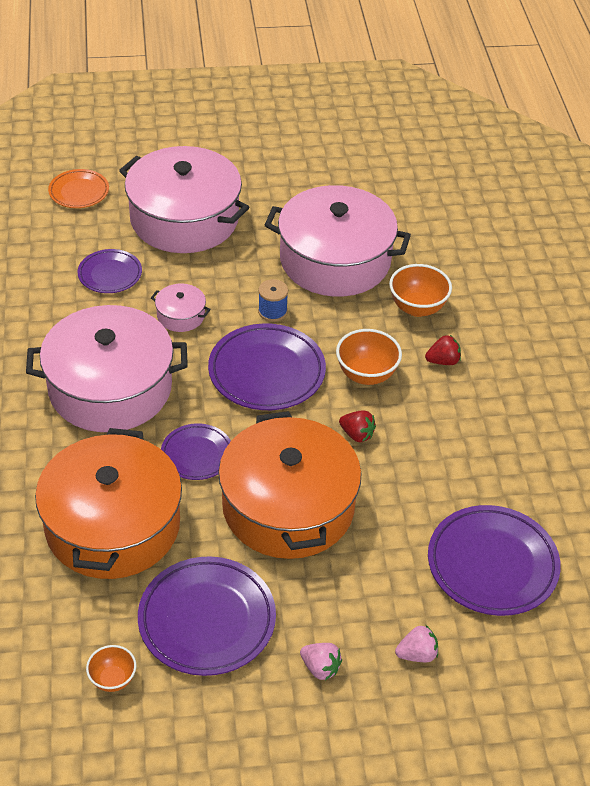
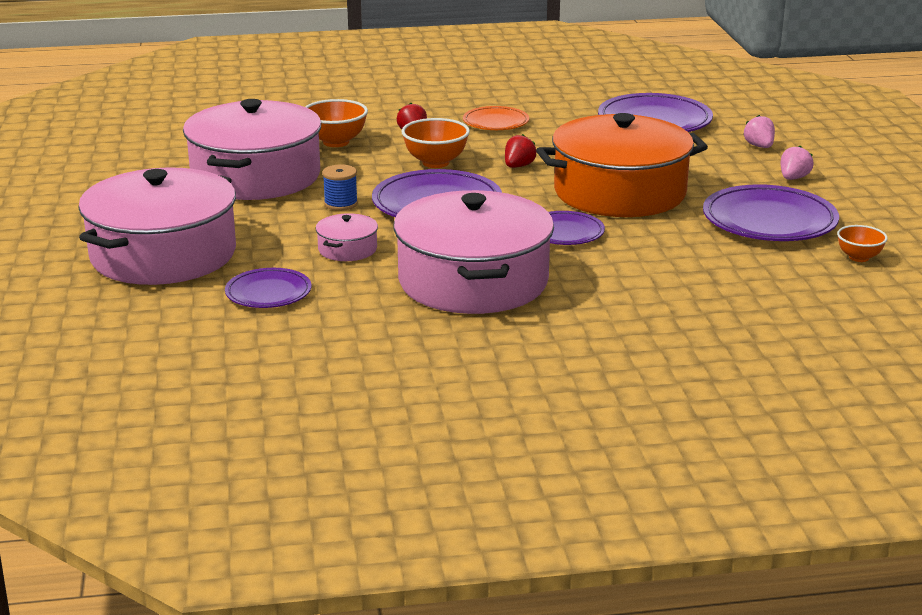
camera: 90 degrees left, 20 degrees down
(79, 192) = (85, 325): orange plate -> orange plate (495, 123)
(112, 525) = (675, 268): orange pot -> none

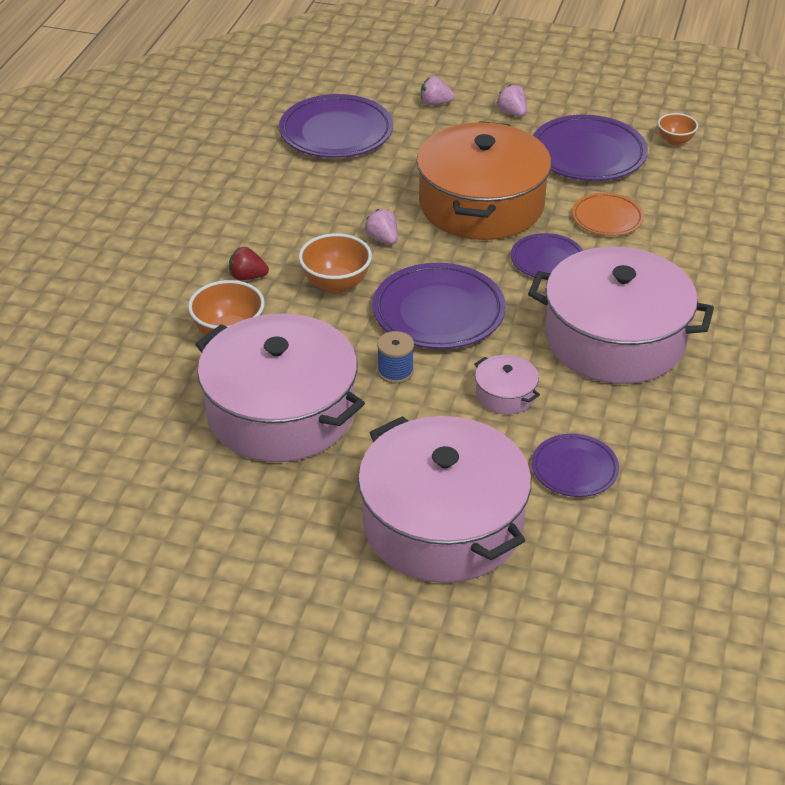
camera: 65 degrees left, 15 degrees up
(495, 123) = (263, 219): orange plate -> orange plate (607, 218)
(518, 166) = (382, 239): red strawberry -> pink strawberry

